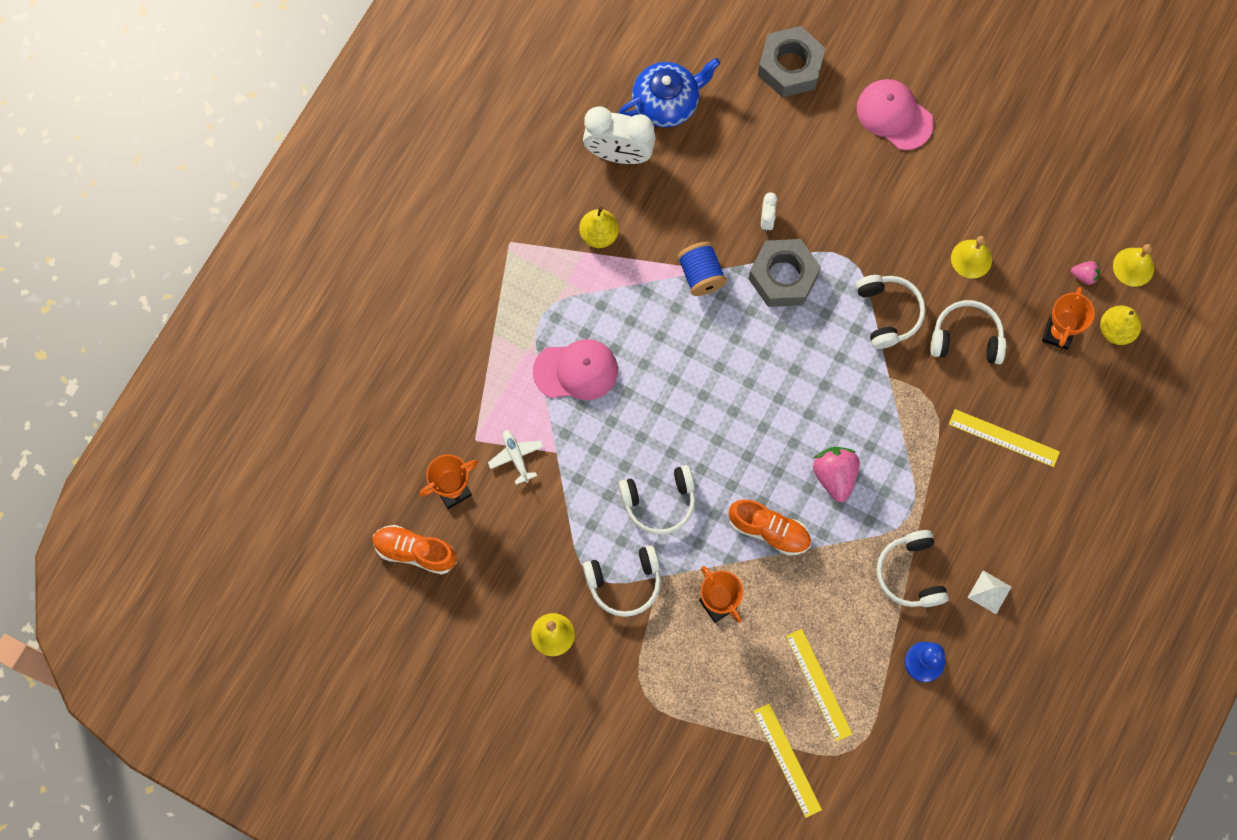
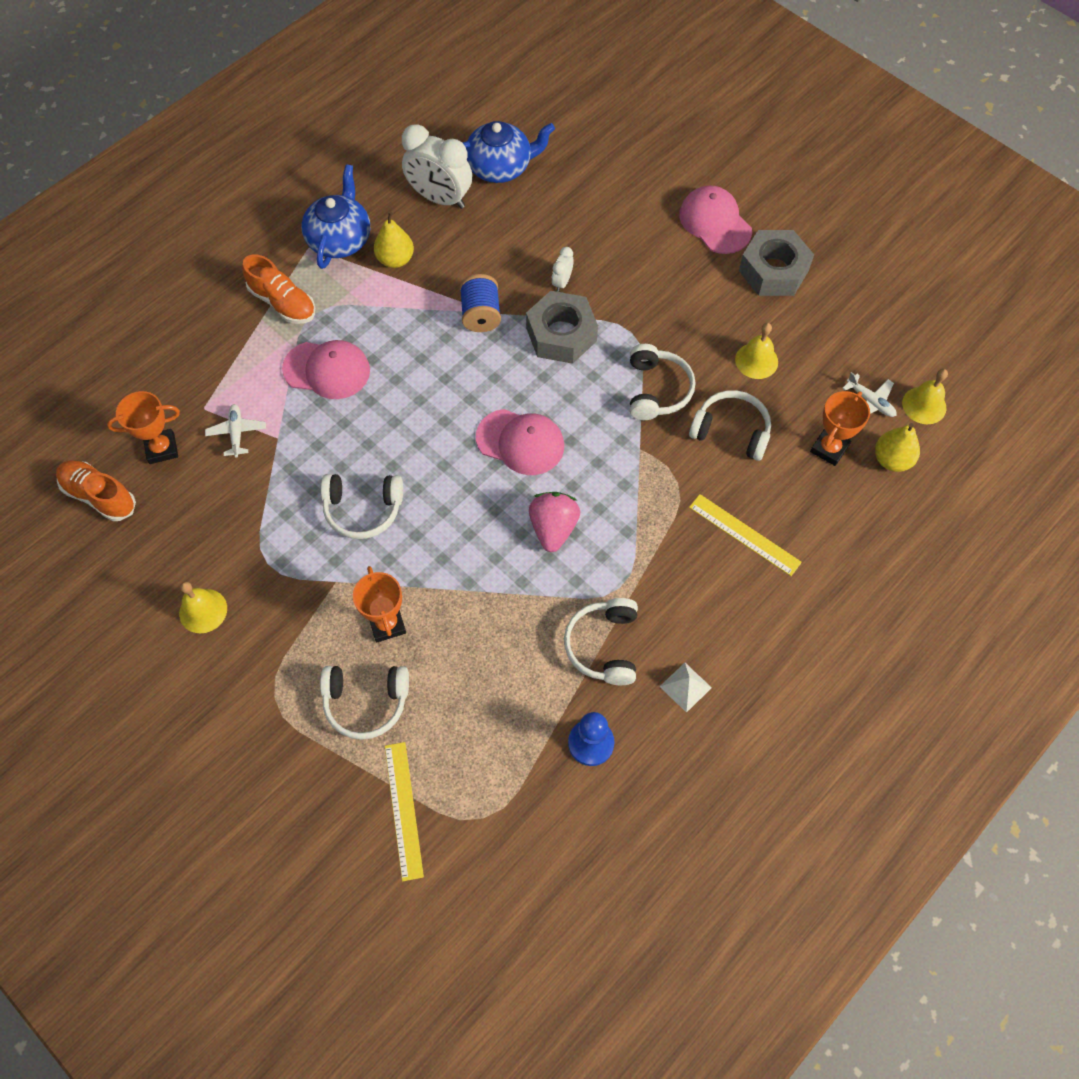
camera: 15 degrees right, 10 degrees down
(537, 225) = (340, 239): none -> blue teapot
(624, 582) = (297, 578): white headphones -> white headphones (366, 702)
(769, 530) = (466, 565): orange shoe -> orange shoe (283, 303)
(779, 399) = (520, 442): none -> pink cap
(790, 67) = (627, 163): grey nut -> grey nut (773, 271)
(818, 684) = (466, 736): yellow ruler -> none
(1084, 276) = (870, 402): pink strawberry -> white plane

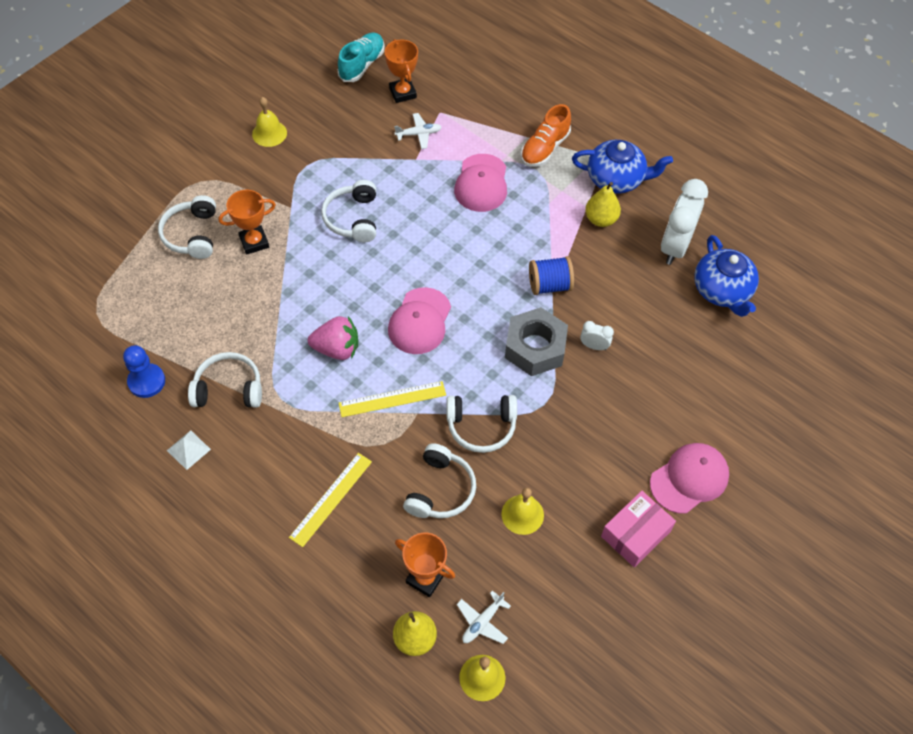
camera: 85 degrees right, 5 degrees down
(99, 496) = (362, 65): orange shoe -> turquoise shoe
(403, 810) = (108, 264): yellow ruler -> yellow ruler (392, 399)
(773, 271) = (635, 534): grey nut -> pink box

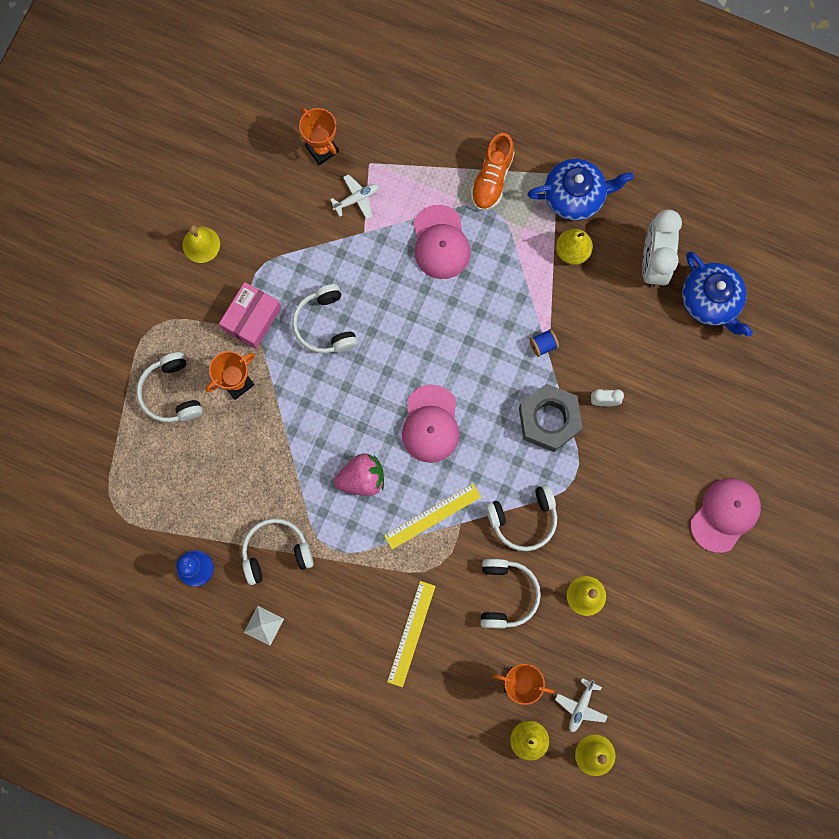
camera: 15 degrees left, 20 degrees up
(362, 65) = (266, 124): turquoise shoe -> none
(549, 285) = (543, 345): blue spool -> blue spool, size x0.59
(635, 534) = (690, 583): pink box -> pink box (252, 318)

